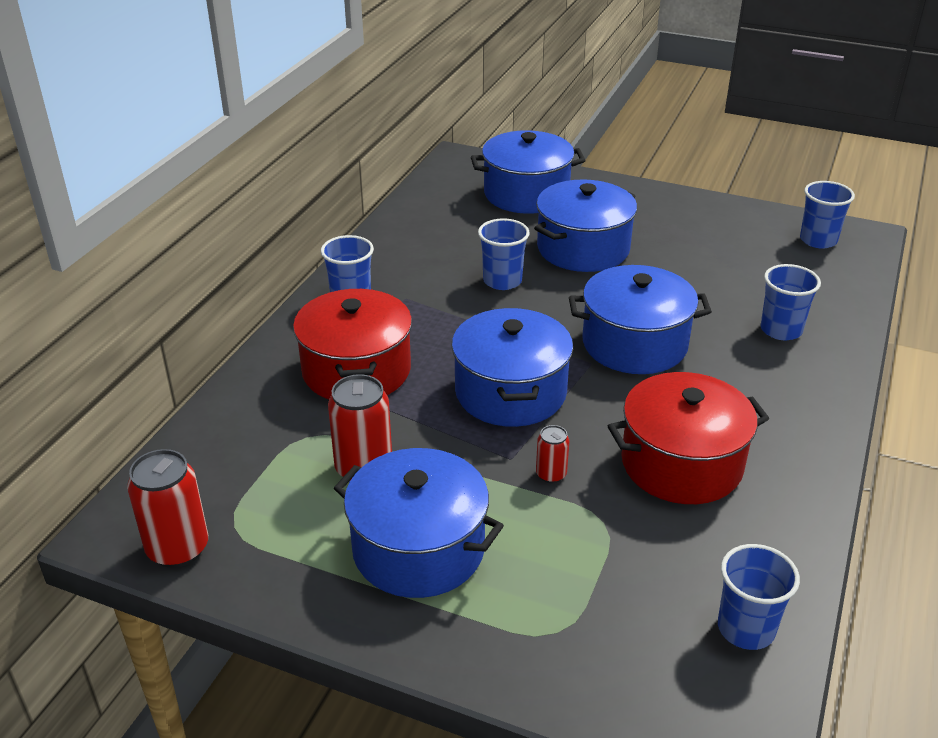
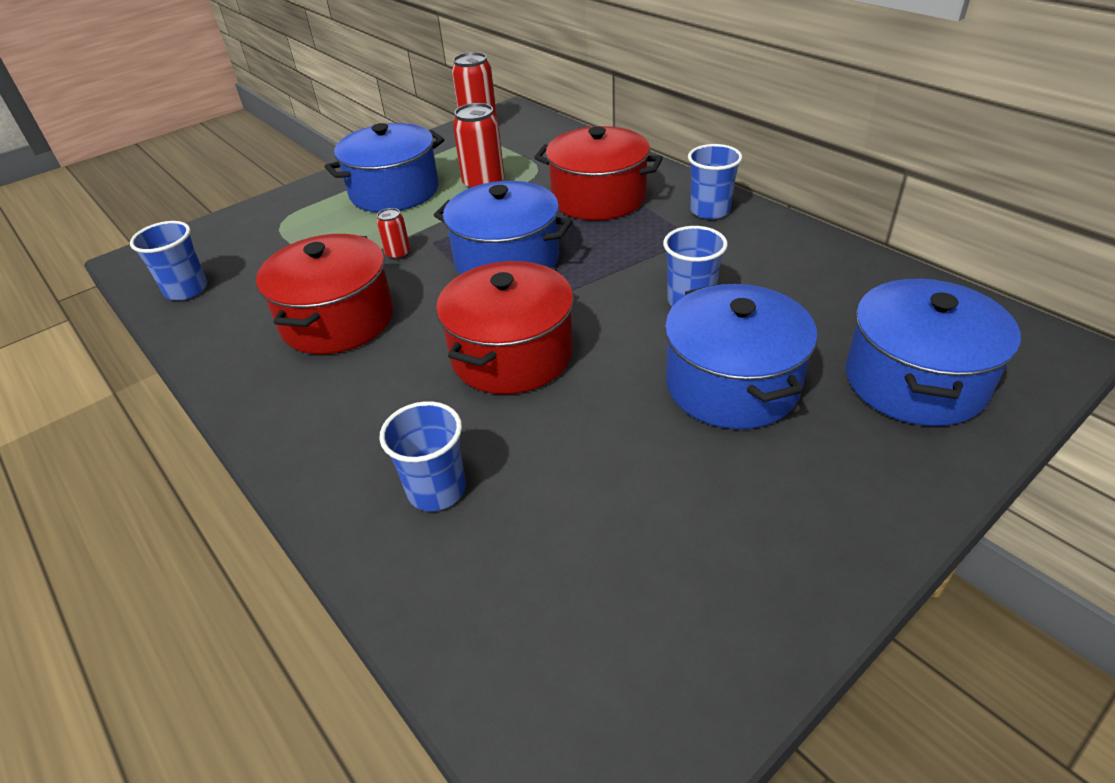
camera: 120 degrees right, 5 degrees up
(634, 344) = (512, 354): blue pot -> red pot
(818, 240) = (617, 698): blue cup -> none

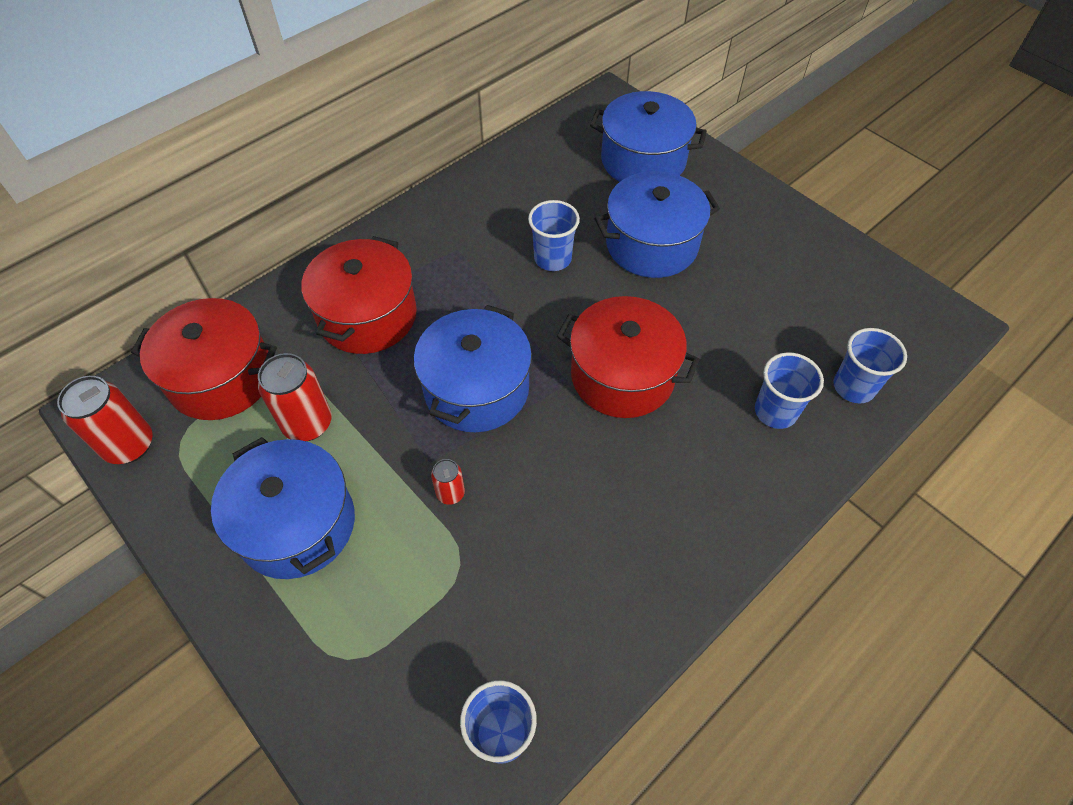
camera: 95 degrees left, 15 degrees up
(338, 320) = (570, 530): red pot -> red pot (221, 377)
(710, 211) = (412, 235): blue cup -> blue cup (853, 387)

